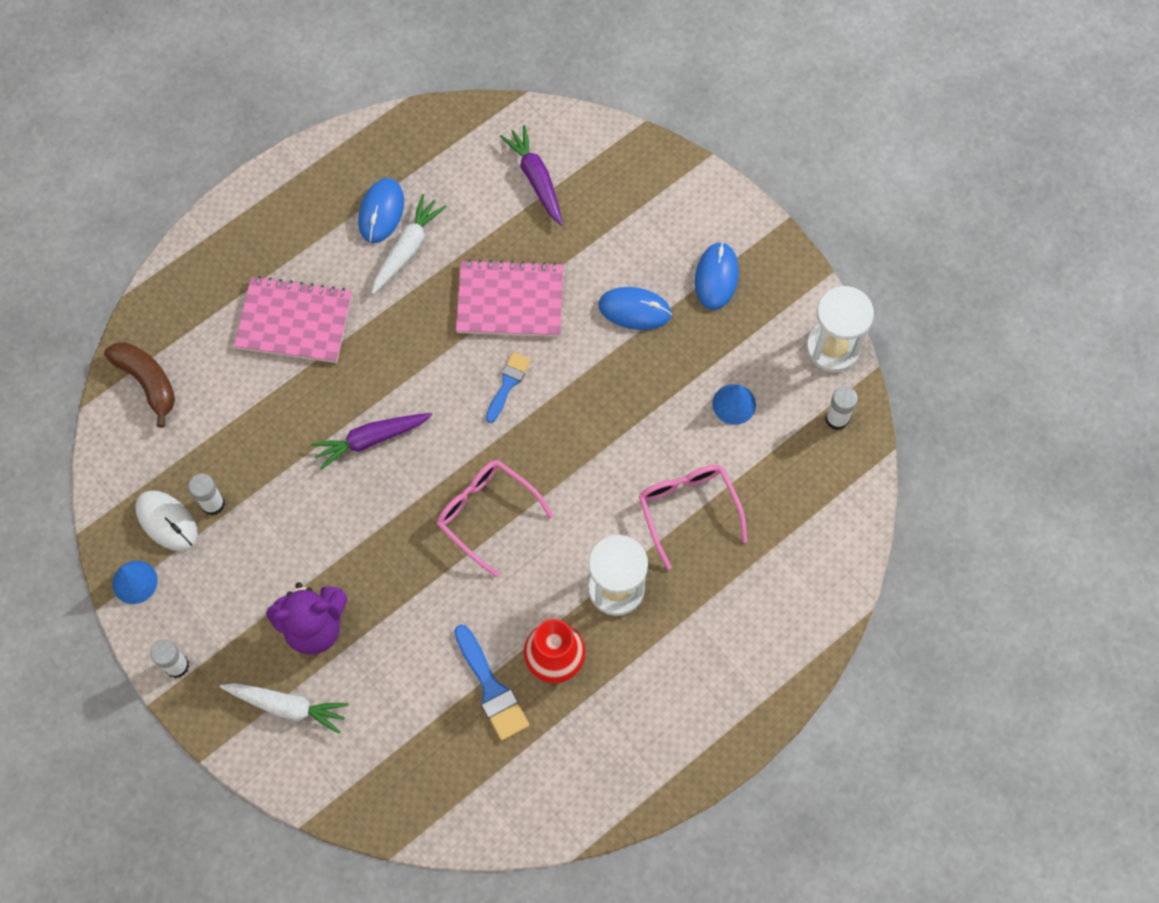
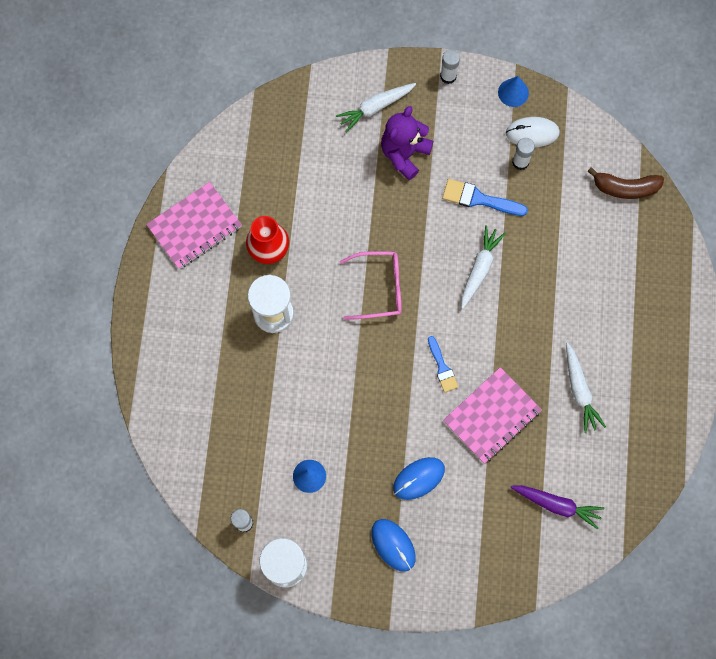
camera: 135 degrees right, 5 degrees up
(294, 321) = (590, 291): pink notebook -> pink notebook (195, 227)
(371, 439) = (479, 269): purple carrot -> white carrot
(381, 212) = (617, 398): blue mouse -> none
(491, 688) = (286, 206): blue brush -> blue brush (479, 199)
(688, 509) = (276, 391): pink glasses -> none

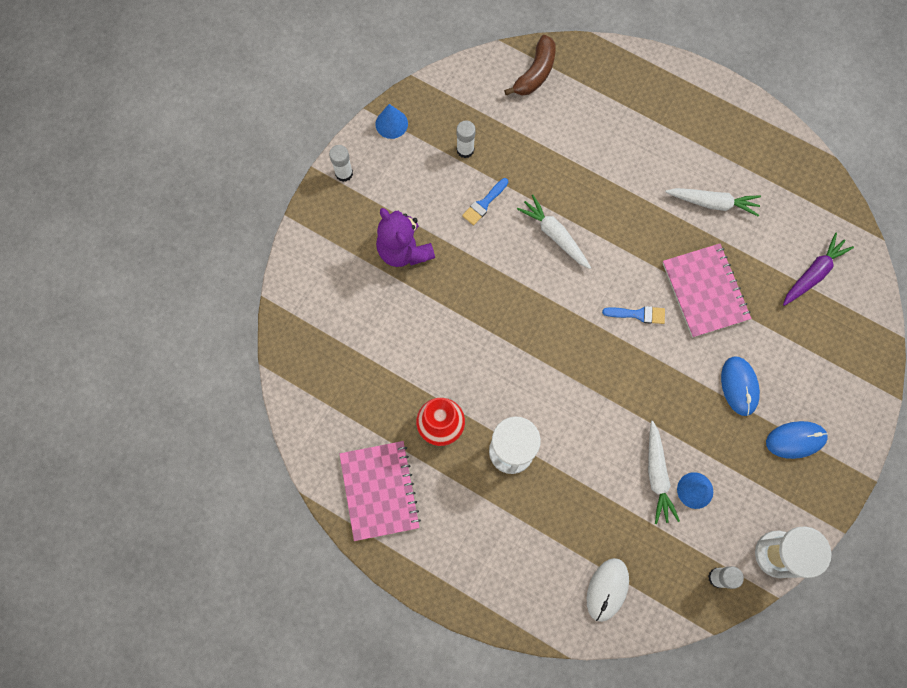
camera: 65 degrees left, 0 degrees up
(375, 107) = (341, 255): white carrot -> white carrot (657, 475)
(379, 288) = (531, 336): pink glasses -> none
(479, 199) = (484, 203): blue brush -> blue brush, size x0.67
(532, 133) = (441, 126): white mouse -> white mouse (607, 589)

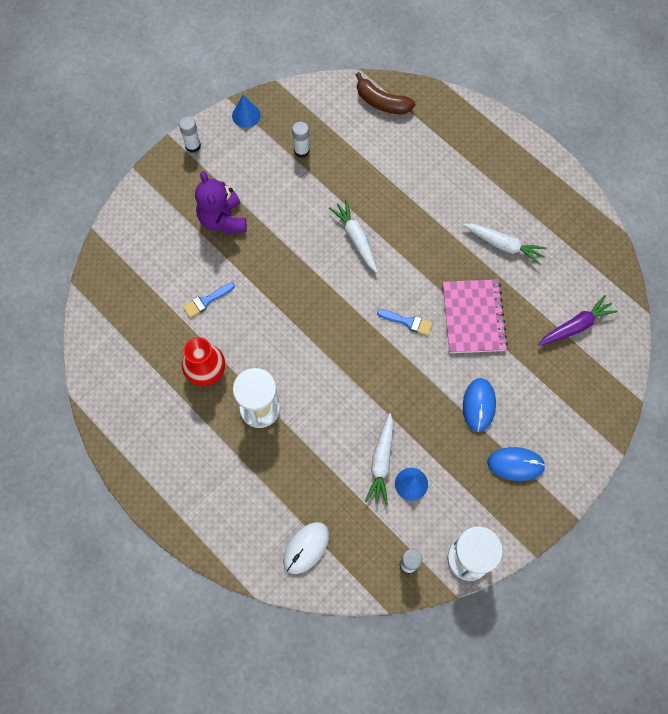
camera: 15 degrees right, 5 degrees down
(379, 490) = (136, 412): pink notebook -> none
(484, 203) = (303, 198): blue brush -> blue brush (206, 301)
(535, 73) = (382, 102): brown banana -> brown banana turned 75 degrees clockwise

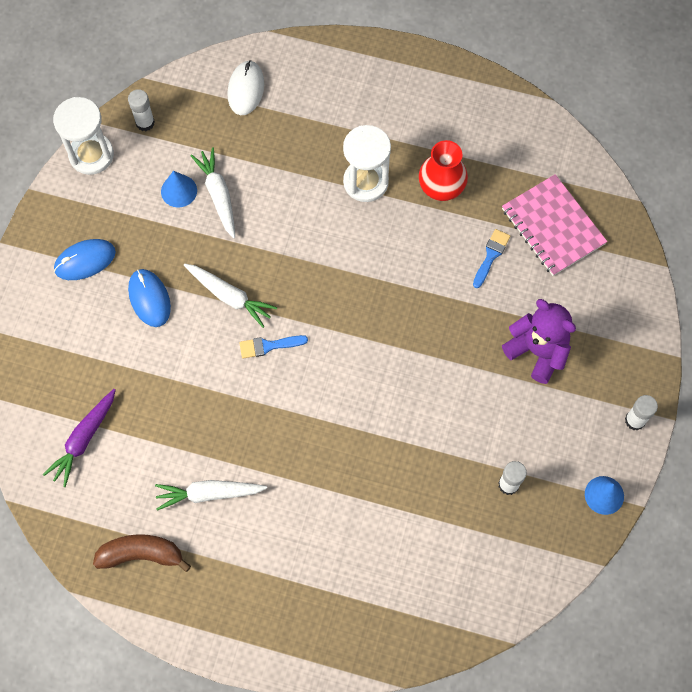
camera: 150 degrees right, 0 degrees up
(356, 238) = (379, 409): white carrot -> white carrot (230, 296)
(382, 102) = (455, 608): brown banana -> brown banana (141, 554)
(473, 317) = (201, 389): pink notebook -> pink notebook (553, 226)

